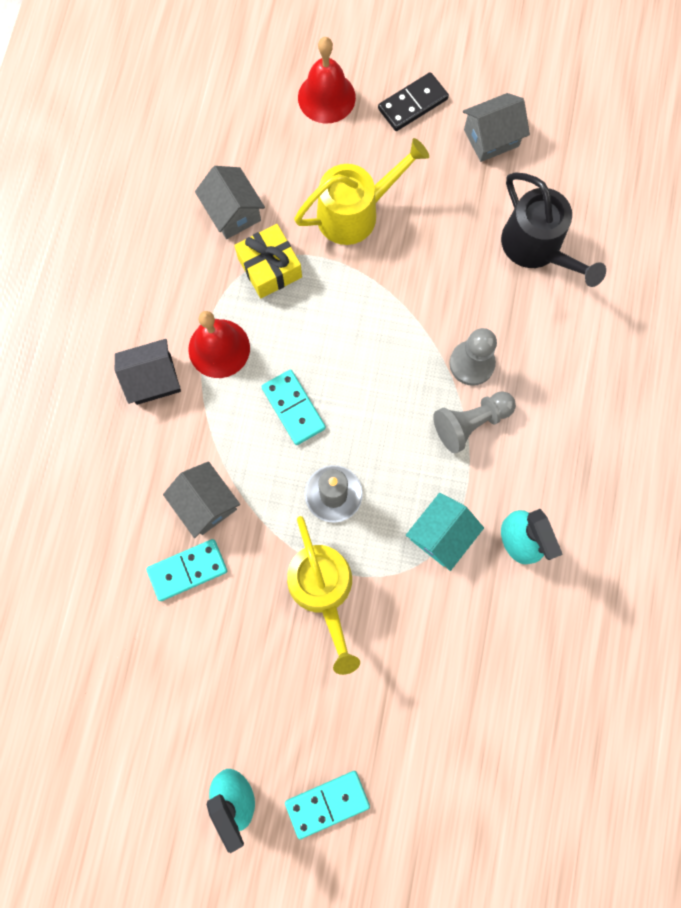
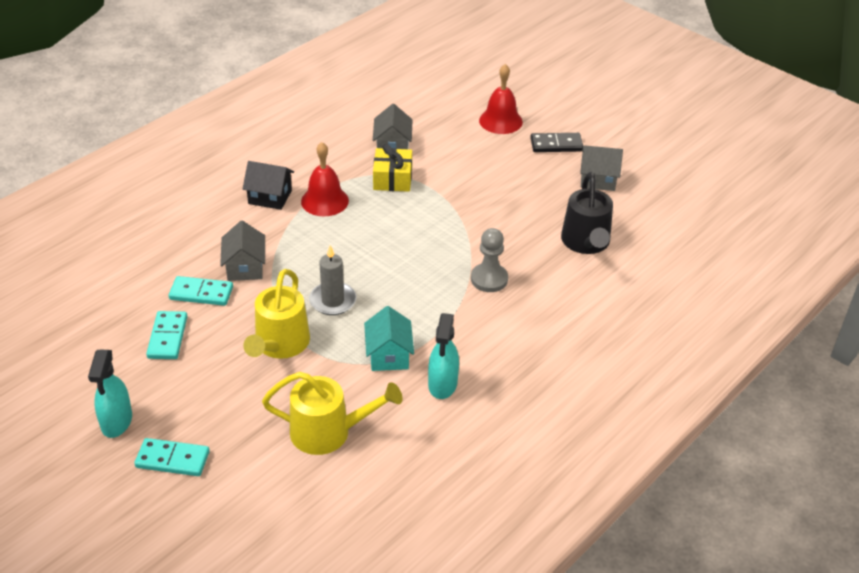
camera: 30 degrees right, 35 degrees down
(293, 408) = (346, 248): turquoise domino -> turquoise domino (167, 337)
(355, 212) = (473, 177): yellow watering can -> yellow watering can (329, 432)
(441, 534) = (389, 355): turquoise house -> turquoise house turned 75 degrees counterclockwise
(471, 423) = (462, 308): grey pawn -> none

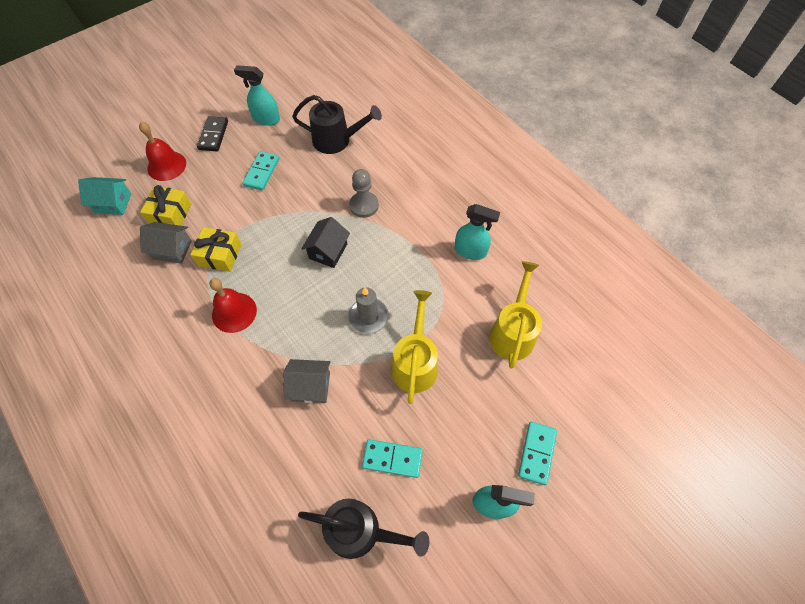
camera: 80 degrees left, 20 degrees up
(96, 322) = (361, 531): none -> black watering can
(201, 293) = (338, 427): turquoise domino -> turquoise domino (261, 172)
(270, 197) = (214, 359): black house -> black house (328, 251)
(279, 345) = (415, 362): yellow watering can -> yellow watering can turned 105 degrees counterclockwise
(389, 355) = (436, 282): turquoise house -> turquoise house (113, 203)
(437, 136) = (170, 214): none -> yellow gift
(598, 180) = (266, 119): grey house -> turquoise spray bottle

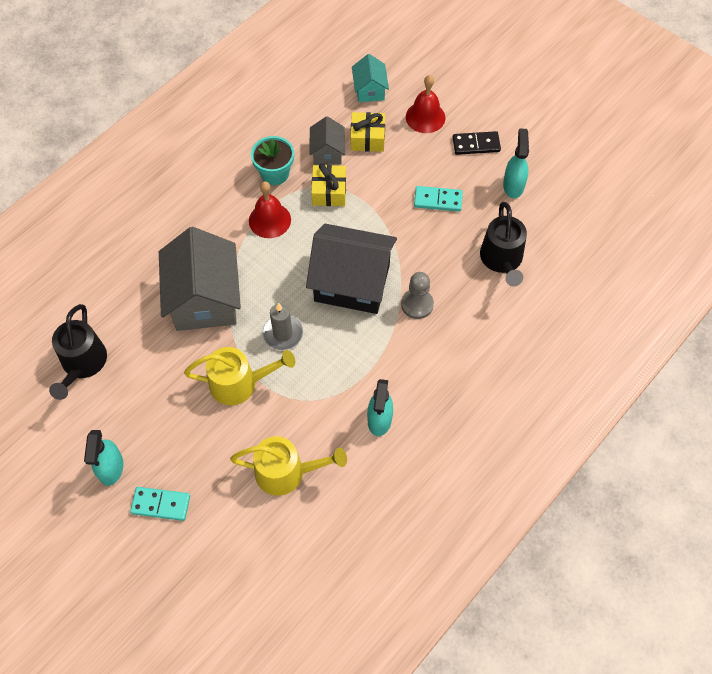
camera: 80 degrees right, 0 degrees up
(178, 300) = (275, 173): none -> turquoise flower pot
(311, 386) = (204, 299): grey house -> grey house, size x2.00
(328, 251) = (352, 282): black house -> black house, size x2.00
(392, 459) = (144, 378): turquoise domino -> none

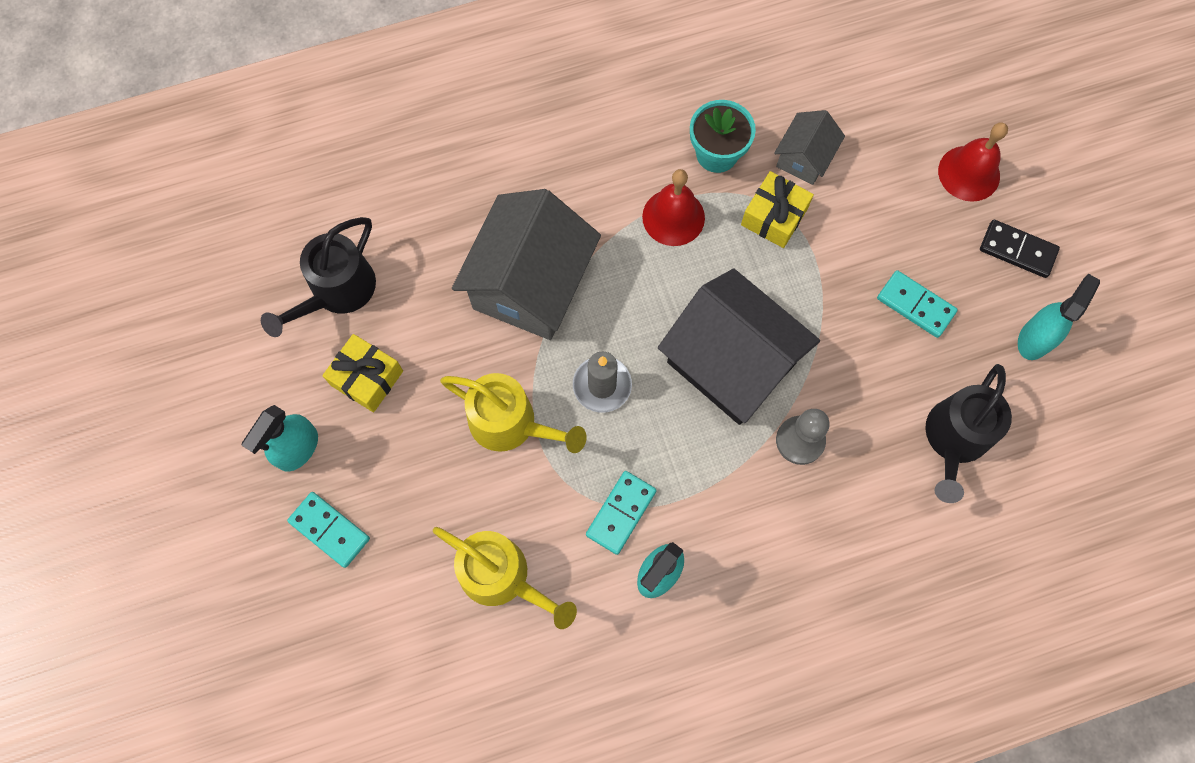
camera: 30 degrees right, 10 degrees up
(337, 398) = (621, 513): none -> turquoise domino
(367, 138) = (870, 165): yellow gift -> yellow gift (367, 378)
(369, 90) = (914, 94): turquoise house -> none

